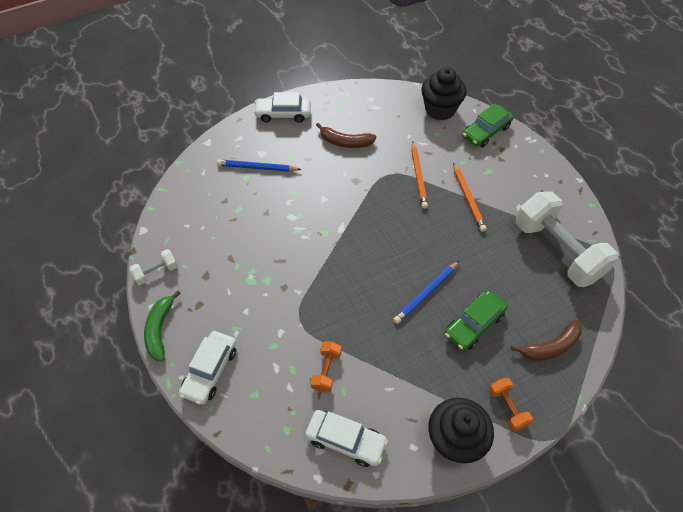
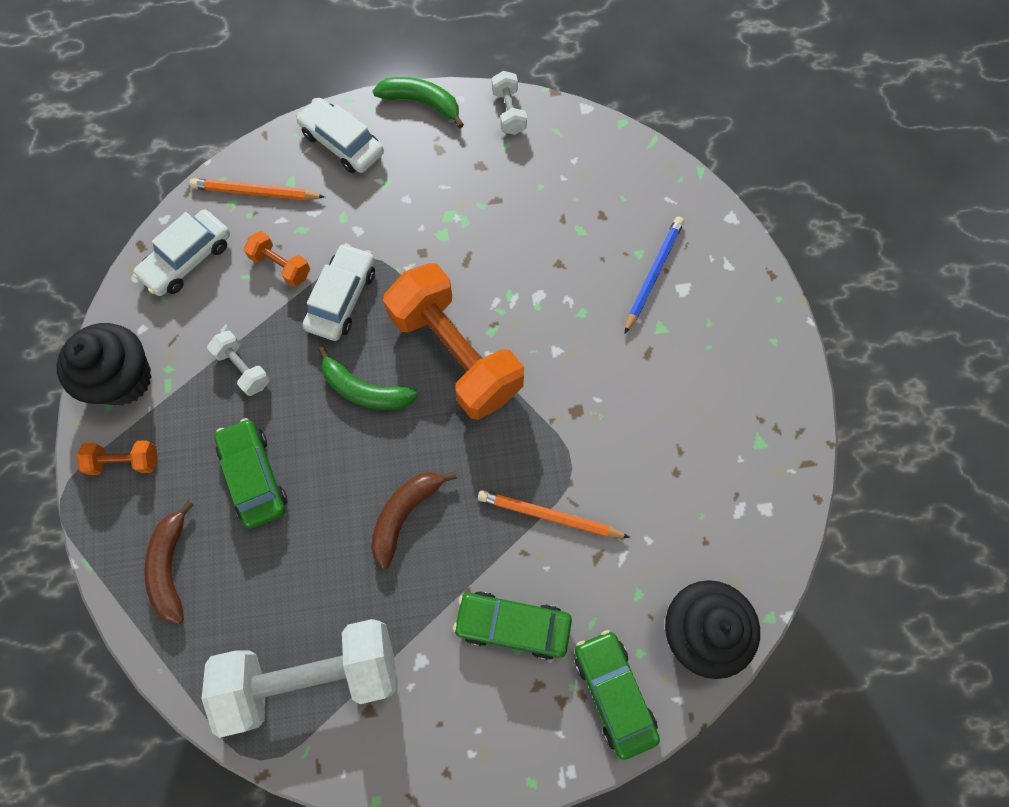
camera: 110 degrees right, 15 degrees up
(283, 114) = (765, 345): white car -> white car (342, 298)
(345, 142) = (667, 424): brown banana -> brown banana (405, 514)
(347, 246) = (455, 354): none -> orange dumbbell
(391, 285) = (365, 390): none -> green banana
(410, 361) = (244, 368): none -> white dumbbell
(426, 293) = (331, 432): blue pencil -> none
(468, 198) = (472, 578): orange pencil -> orange pencil (256, 192)
(480, 176) = (513, 625): none -> green car

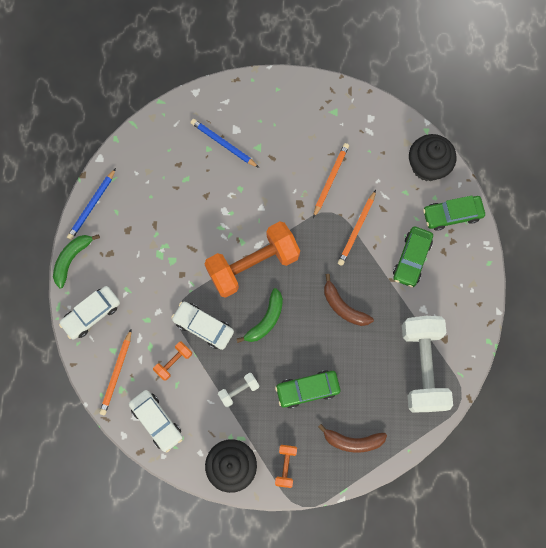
camera: 80 degrees left, 5 degrees up
(509, 112) = (92, 206): white dumbbell -> blue pencil
(631, 456) = (330, 179): none -> orange pencil

